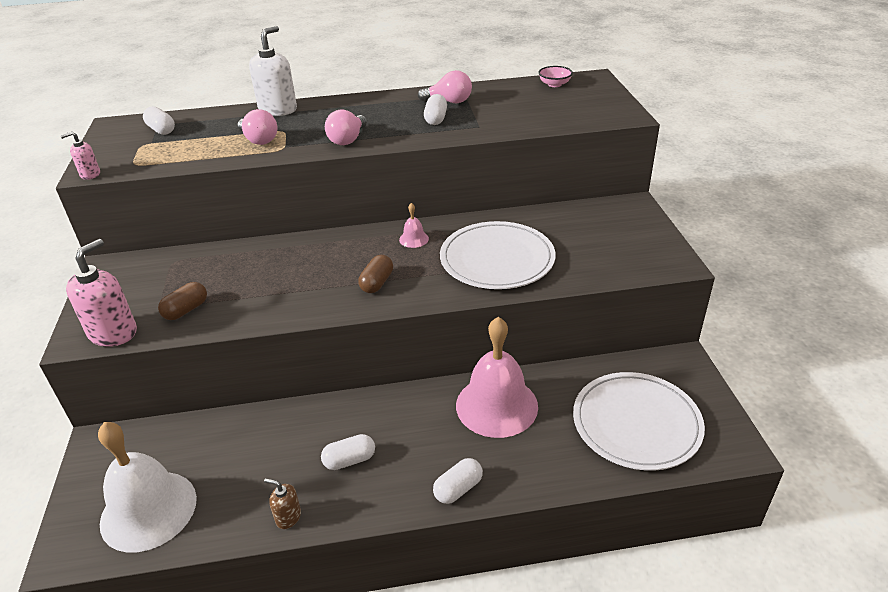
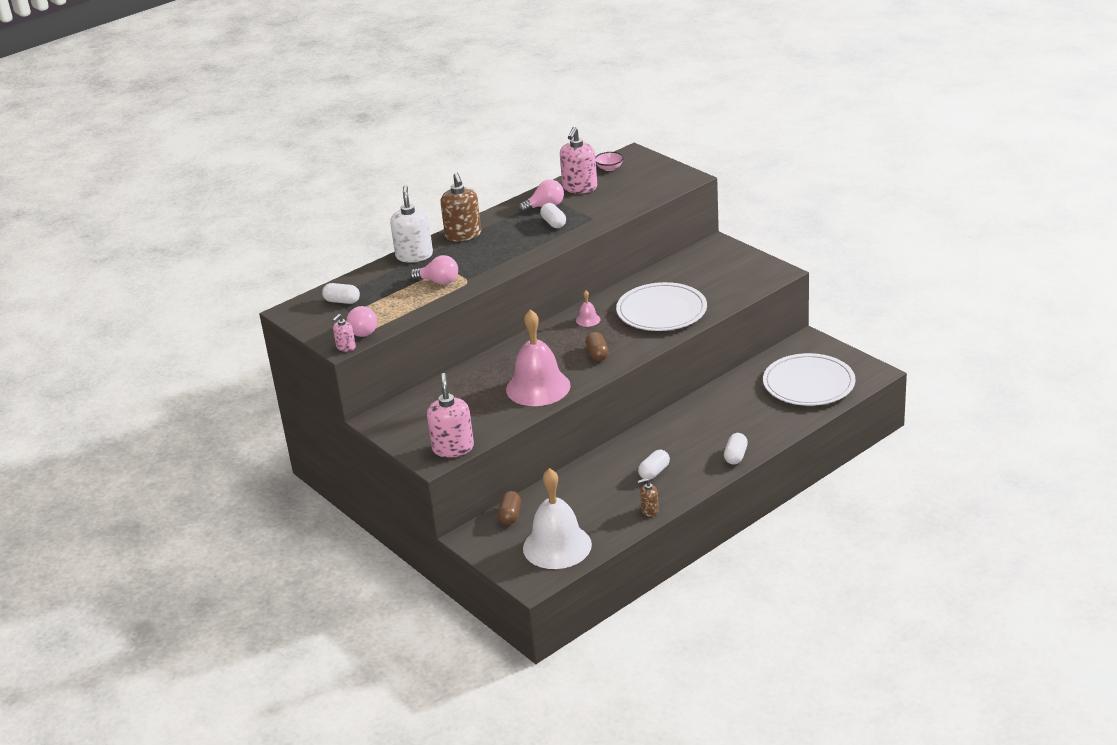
camera: 30 degrees left, 5 degrees down
(186, 310) = (484, 418): brown capsule -> brown capsule (510, 515)
(343, 104) = (463, 235): none -> brown soap dispenser
(348, 140) = (508, 259): pink light bulb -> pink light bulb (363, 330)
(496, 405) = (715, 409): pink bell -> pink bell (538, 387)
(503, 94) = (579, 188): none -> pink soap dispenser

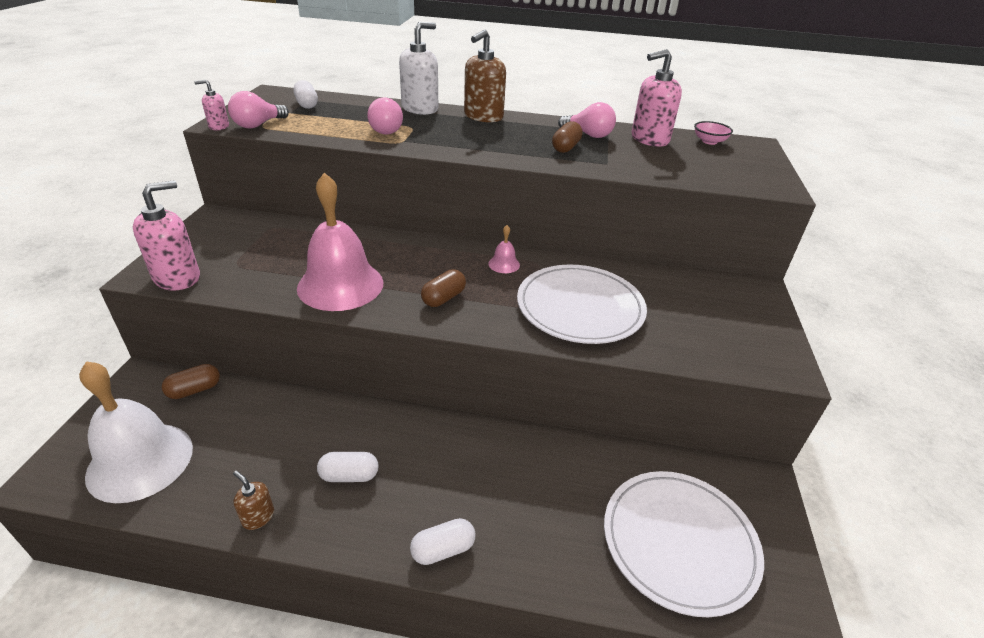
camera: 45 degrees right, 5 degrees up
(553, 223) = (566, 147): white capsule -> brown capsule

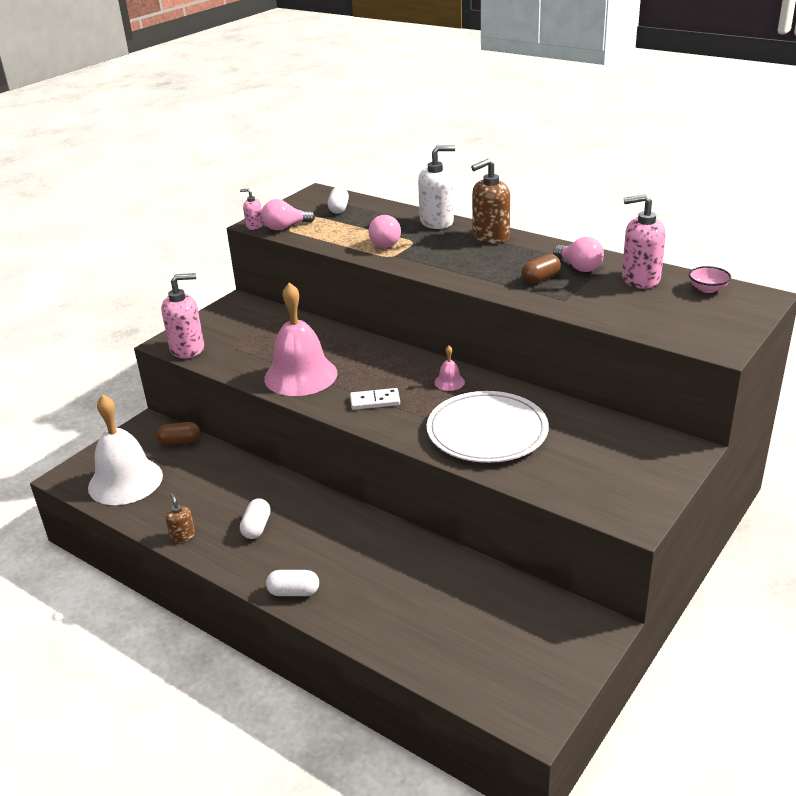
camera: 30 degrees right, 5 degrees down
(349, 475) = (256, 527): white capsule -> white capsule turned 75 degrees clockwise
(443, 298) = (375, 401): brown capsule -> white domino
(679, 542) = (480, 643): white plate -> none

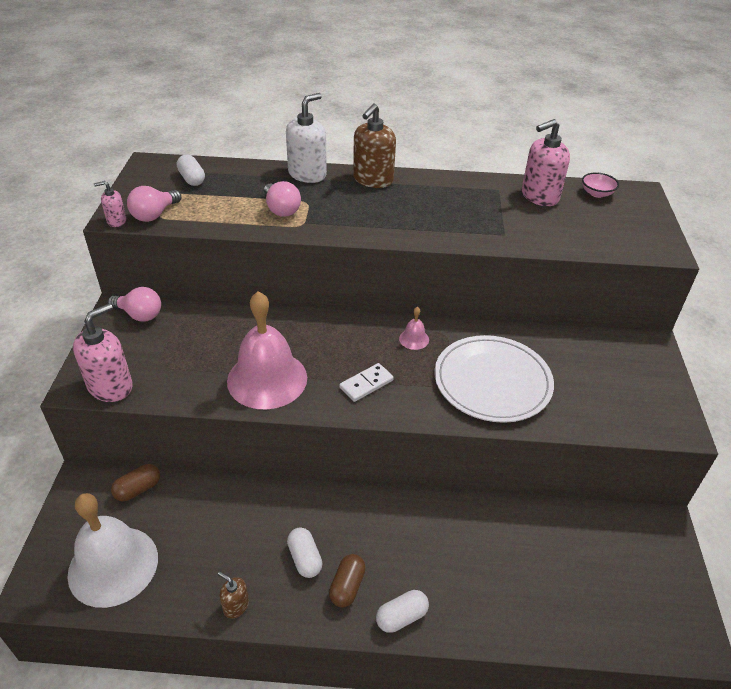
camera: 35 degrees left, 10 degrees up
(540, 279) = (462, 216): brown capsule -> brown capsule (347, 586)
(579, 267) = (480, 196): pink light bulb -> pink light bulb (139, 315)

